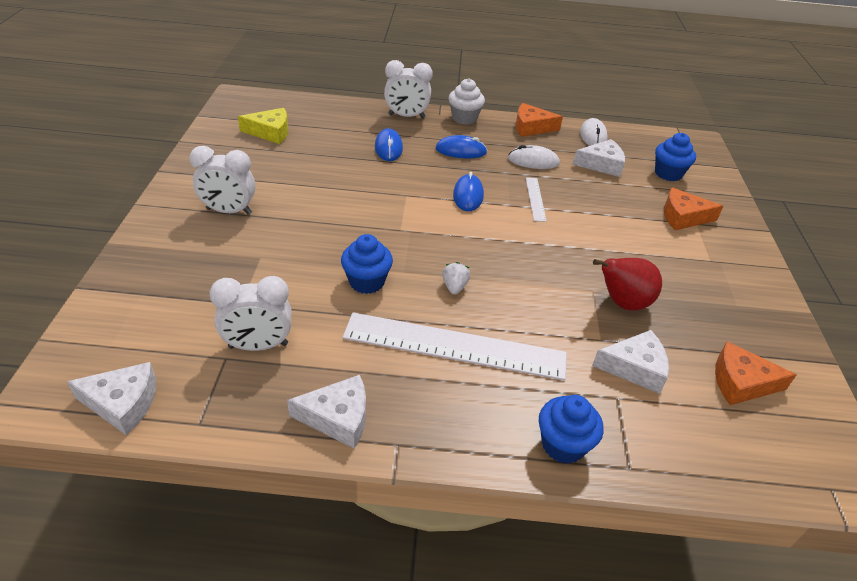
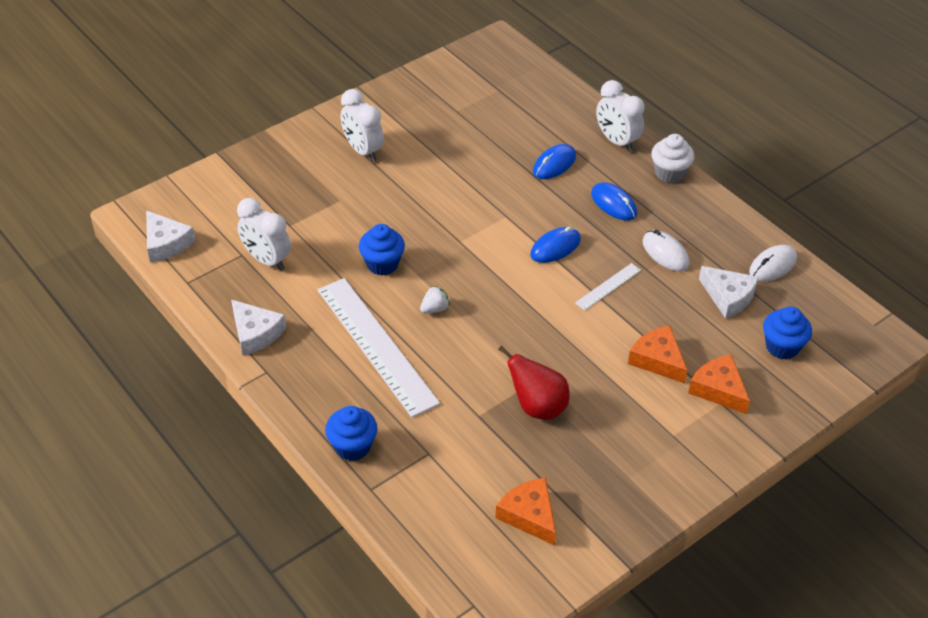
camera: 50 degrees right, 5 degrees up
(270, 132) = (478, 94): yellow cheese -> none
(531, 127) = (722, 220): orange cheese -> orange cheese (657, 359)
(635, 367) = (471, 448): white cheese -> none

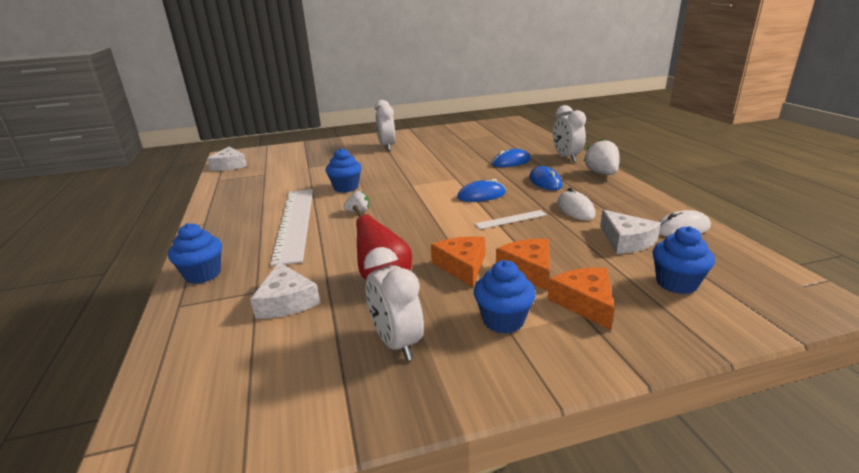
camera: 25 degrees right, 20 degrees down
(255, 333) = (224, 205): white cheese -> white cheese (286, 301)
(267, 260) = (276, 177): white clock -> white clock (397, 343)
(529, 515) = (292, 364): orange cheese -> orange cheese (462, 266)
(664, 426) = (503, 320): none -> blue cupcake
(669, 173) = (601, 173): white cupcake -> white strawberry

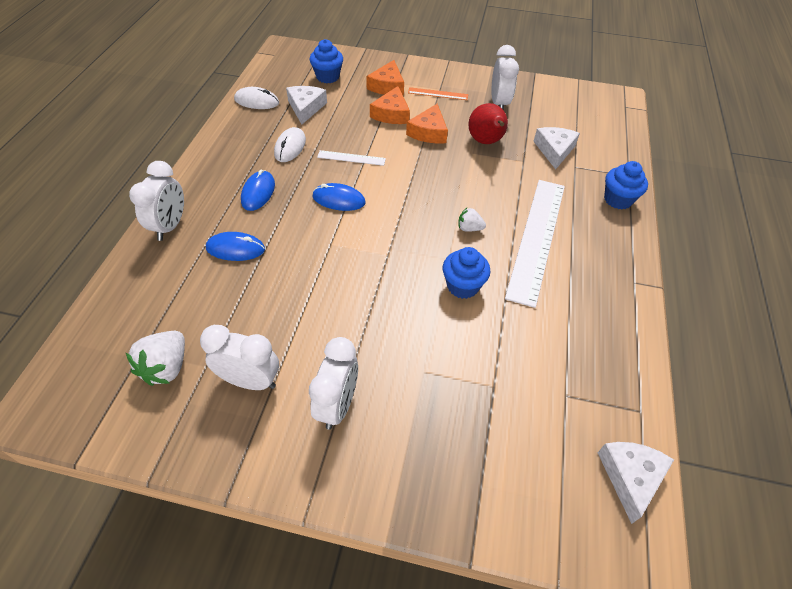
camera: 155 degrees left, 25 degrees up
(435, 141) = (250, 381): none -> white clock
(503, 320) = (438, 94): blue cupcake -> orange ruler
(601, 173) = (192, 180): white strawberry -> white strawberry (166, 367)

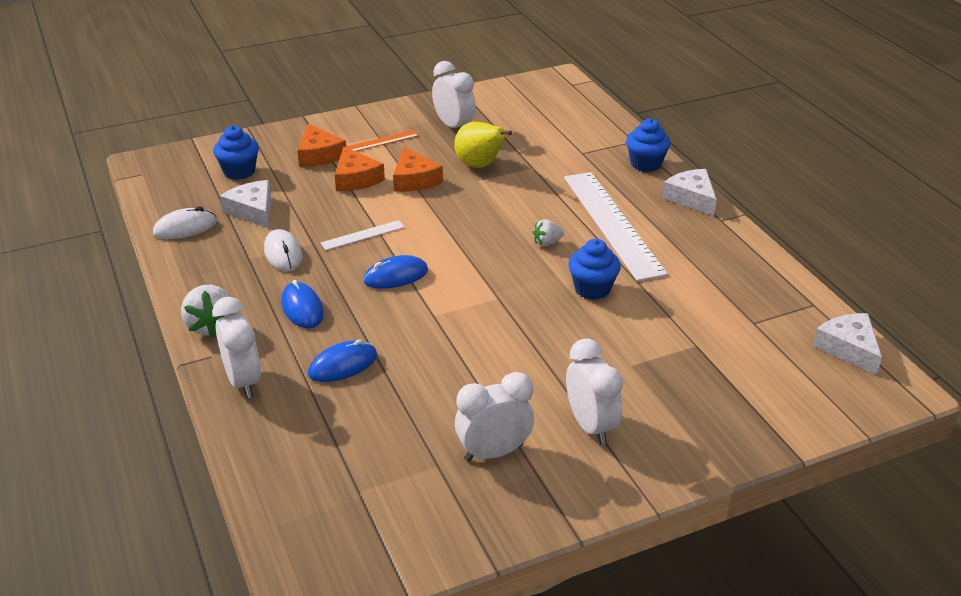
camera: 35 degrees left, 15 degrees down
(166, 367) = (401, 487): white strawberry -> white strawberry (210, 326)
(486, 142) = (480, 165): red pear -> yellow pear
(554, 150) = (550, 147): white cheese -> white cheese (691, 198)

